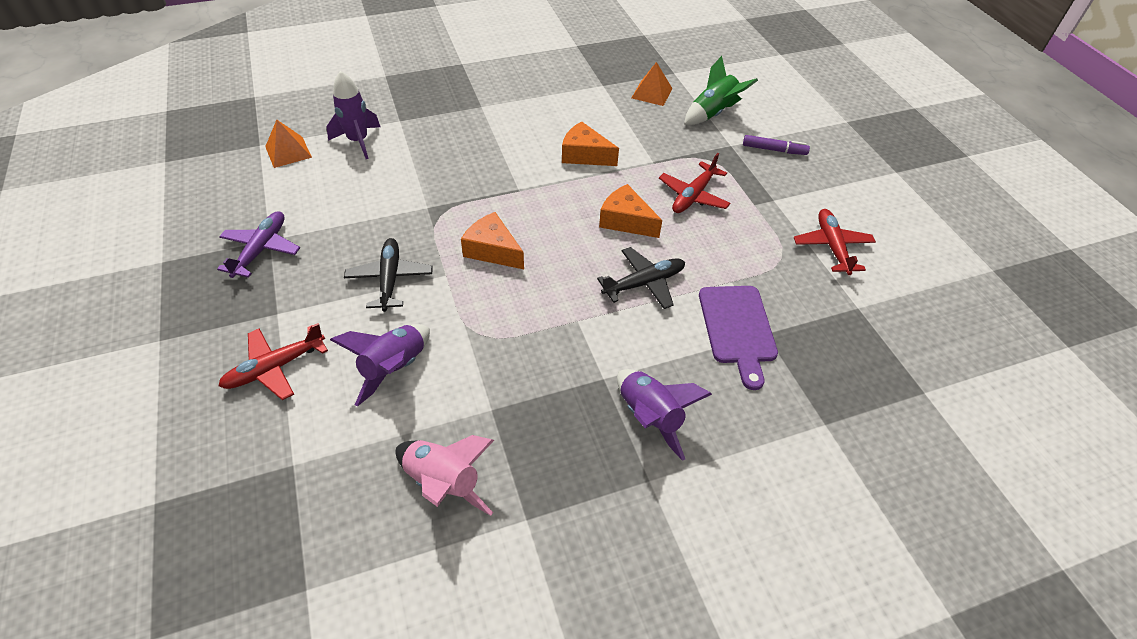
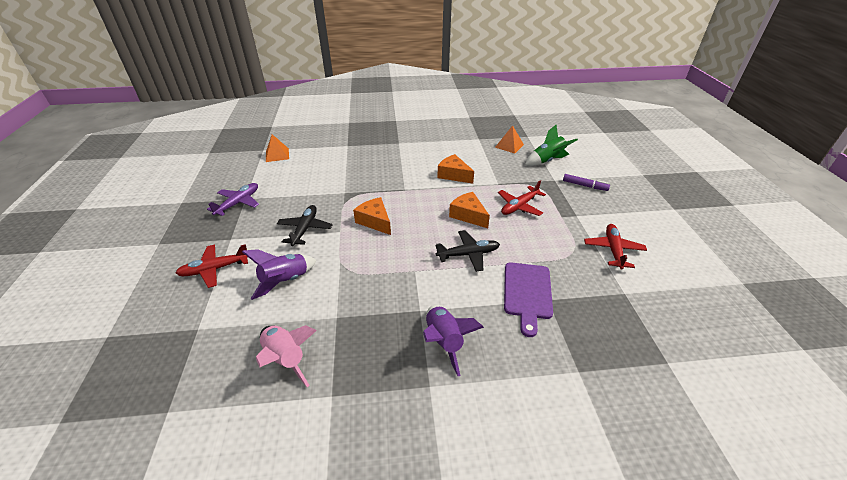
camera: 15 degrees right, 10 degrees down
(358, 141) = (319, 153): purple rocket -> none

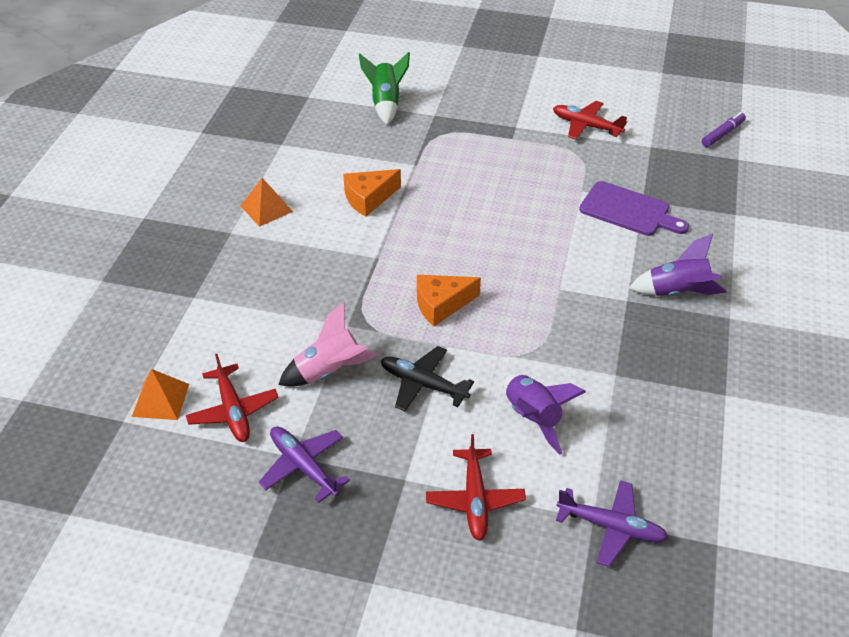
camera: 70 degrees left, 5 degrees up
(189, 340) = (611, 527): none -> purple plane
(286, 359) = (667, 428): pink rocket -> pink rocket (329, 371)
(468, 215) = (472, 213): orange cheese -> none
(468, 254) = (548, 235): black plane -> none
(509, 146) = (323, 122): orange pyramid -> orange pyramid (266, 208)
(519, 206) = (475, 163): red plane -> red plane (233, 410)
(584, 186) = (461, 97): purple marker -> purple marker (722, 134)

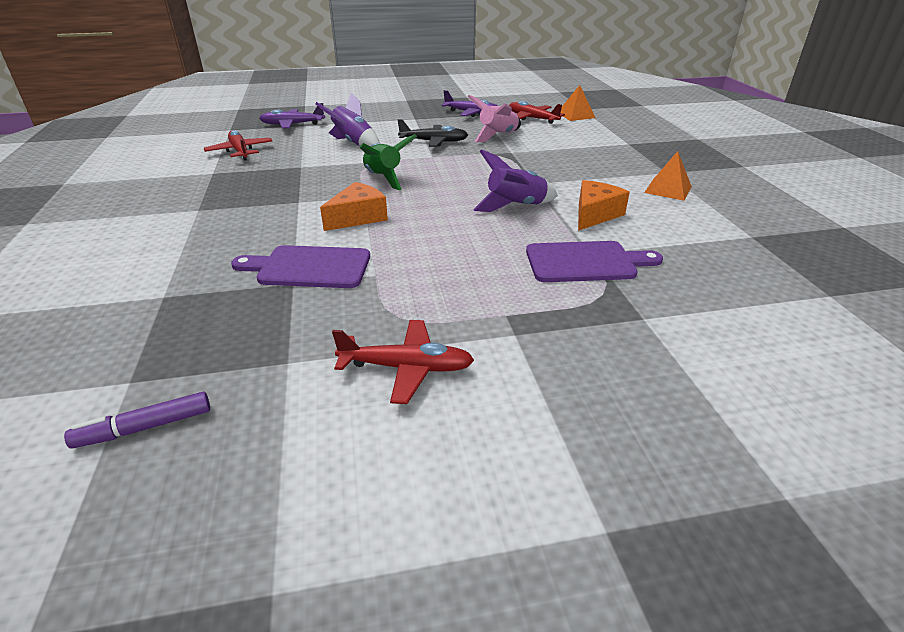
camera: 155 degrees right, 10 degrees down
(386, 103) = (726, 315): green rocket -> green rocket (383, 178)
(426, 158) = (585, 262): none -> purple cutting board
(441, 305) = (454, 171): orange cheese -> orange cheese (358, 217)
(475, 499) = (372, 120): red plane -> red plane (240, 152)
(677, 292) = (248, 215): purple rocket -> purple rocket (515, 206)
(722, 134) = (145, 427): purple marker -> purple marker turned 45 degrees clockwise

